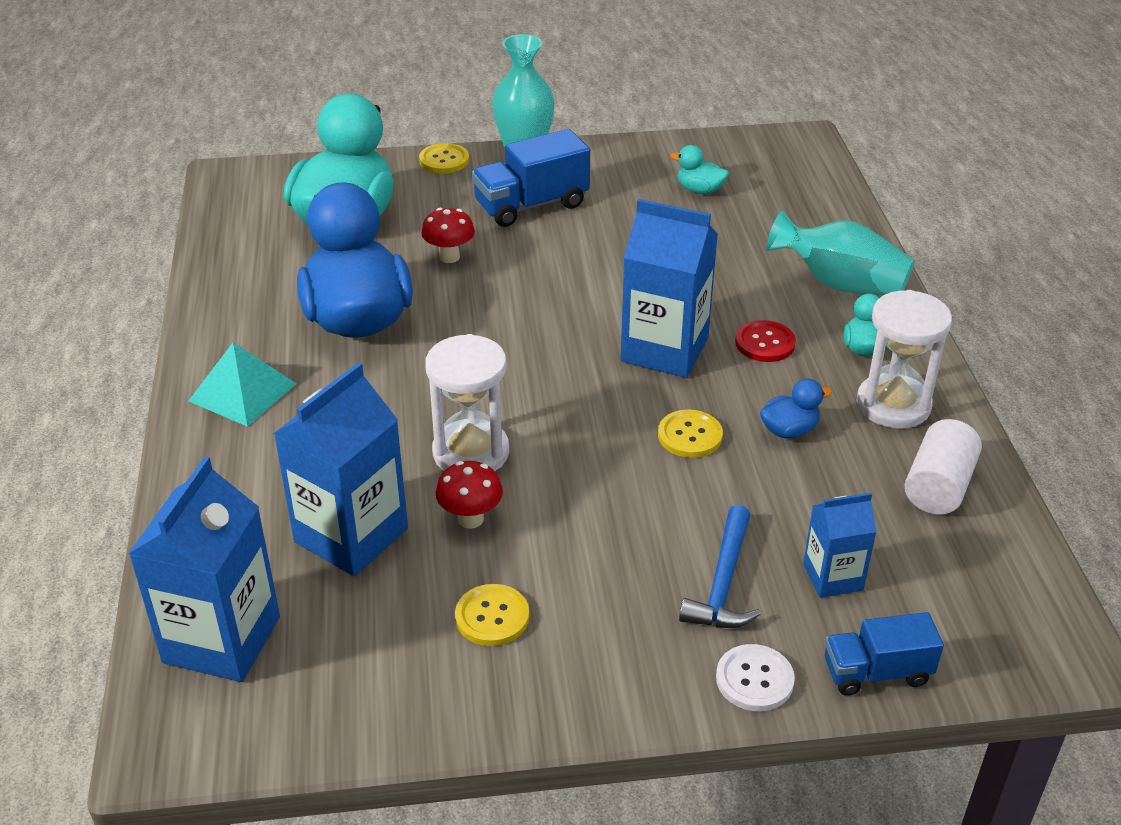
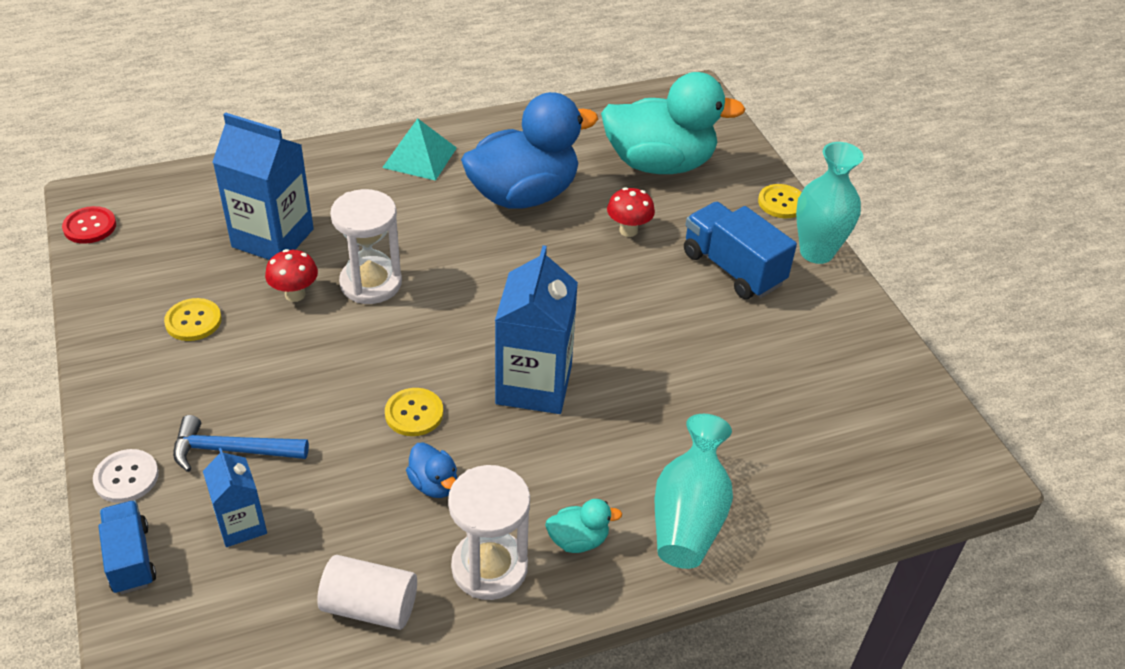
camera: 75 degrees right, 5 degrees up
(222, 639) = (173, 201): blue carton -> none
(699, 190) = (819, 387): turquoise duck -> none
(765, 343) = (564, 458): red button -> red button (90, 226)

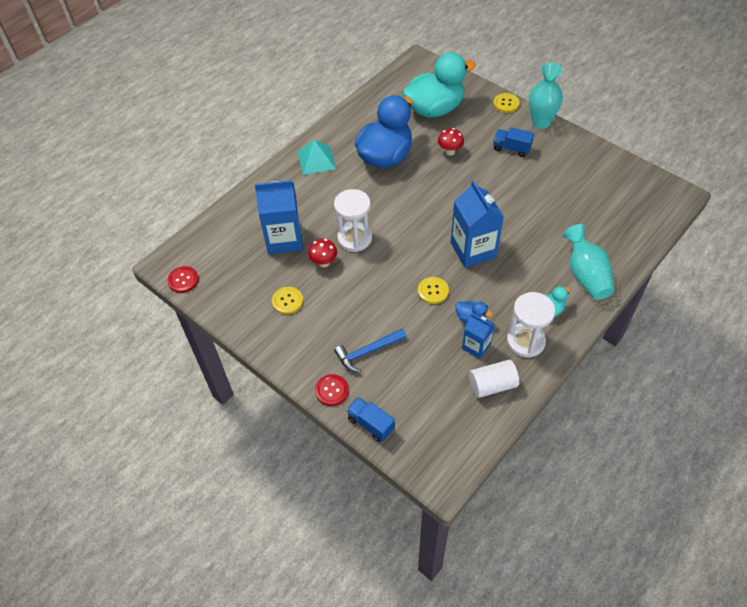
camera: 25 degrees left, 10 degrees up
(126, 477) = (332, 390): white button -> red button
(241, 525) = (405, 382): blue carton -> blue carton (476, 346)
(732, 269) = (511, 148): blue truck -> blue truck, size x0.64

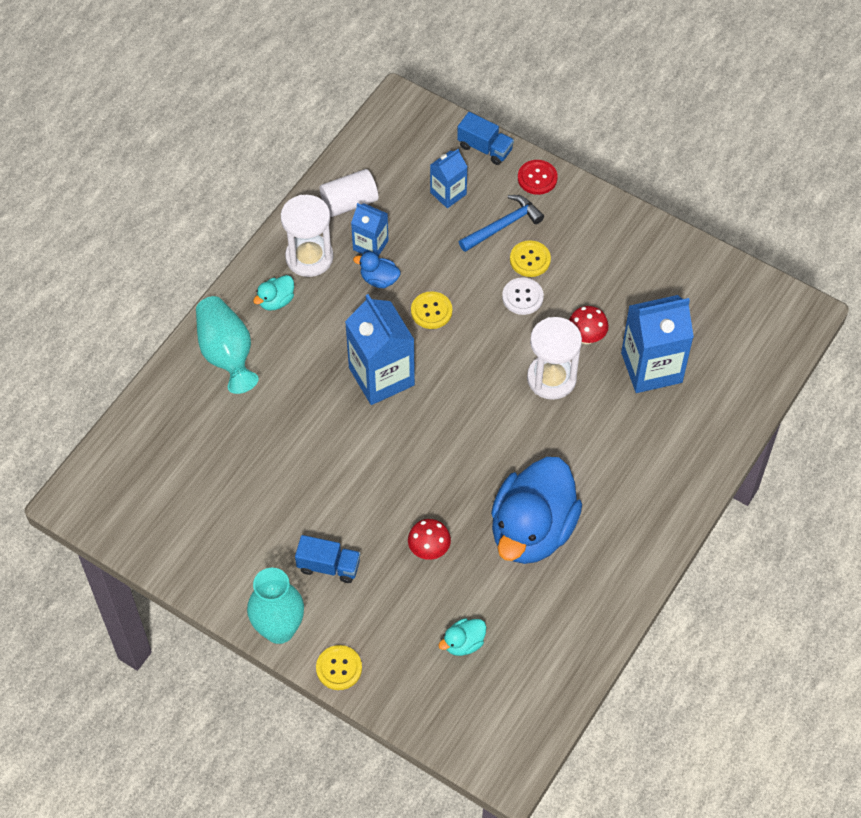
camera: 170 degrees right, 5 degrees up
(183, 280) = (770, 294): red button -> none
(287, 301) = (620, 279): yellow button -> yellow button (530, 259)
(316, 160) = (642, 512): turquoise pyramid -> none
(363, 295) = (522, 297): none -> white button
(408, 384) = (448, 193): none -> blue carton
(434, 109) = (463, 643): turquoise duck -> turquoise duck, size x0.40

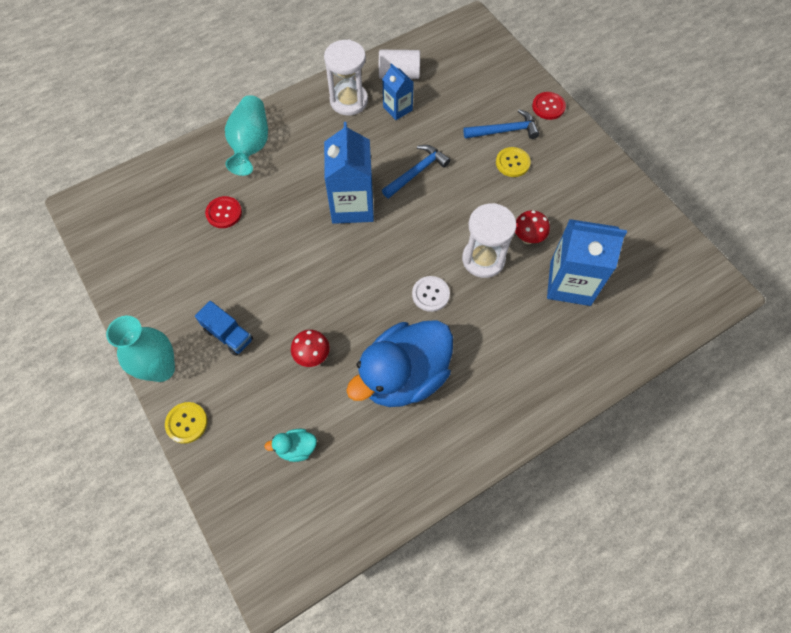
camera: 25 degrees right, 5 degrees up
(244, 442) = (224, 213): none -> red button
(276, 301) = (307, 122): turquoise duck -> none
(379, 279) = (390, 135): blue duck -> none
(431, 311) = (416, 172): yellow button -> blue hammer
(448, 193) = (475, 93): blue carton -> none
(485, 148) = (519, 72): blue truck -> none
(522, 297) = (492, 188): white button -> white button (430, 294)

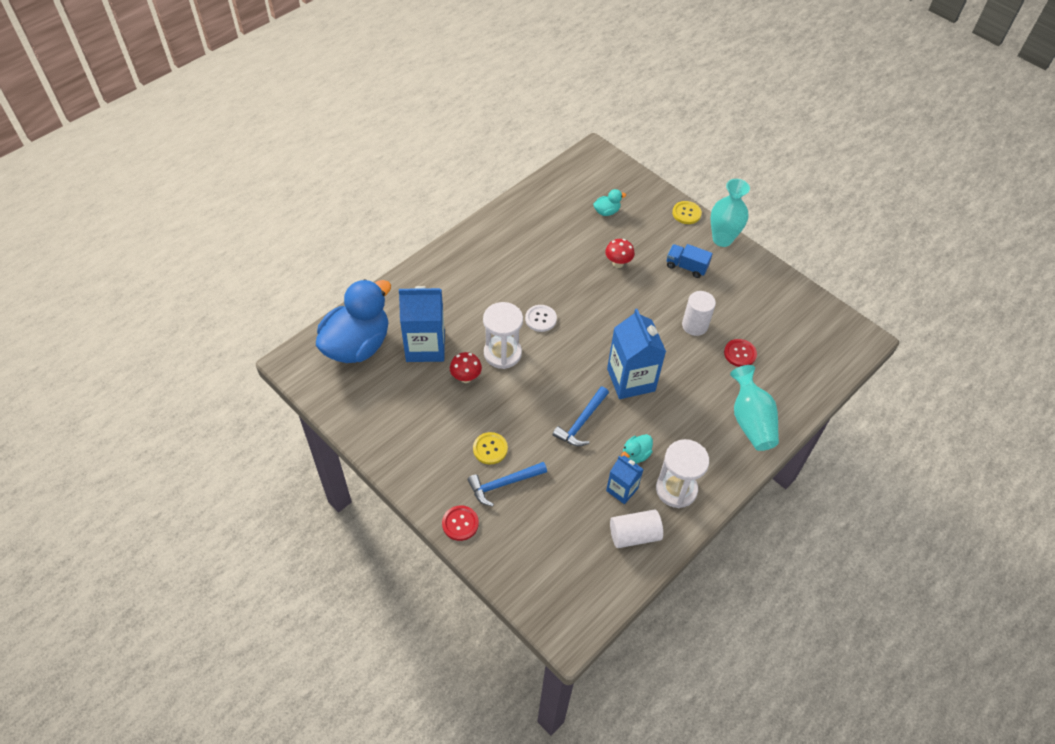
camera: 165 degrees right, 10 degrees down
(256, 254) = (694, 325): none -> white cylinder
(375, 134) = (635, 455): none -> turquoise duck
(404, 376) = (546, 262): blue duck -> blue duck (357, 345)

